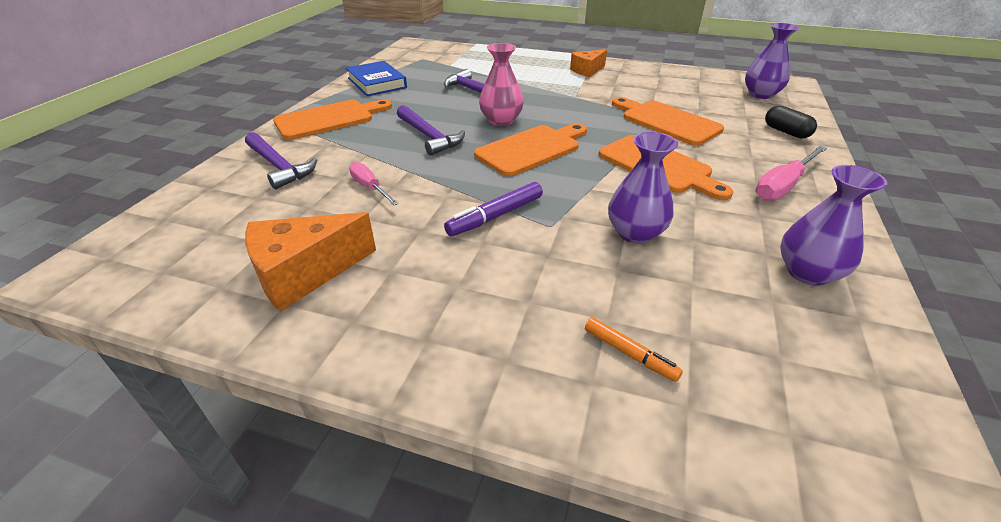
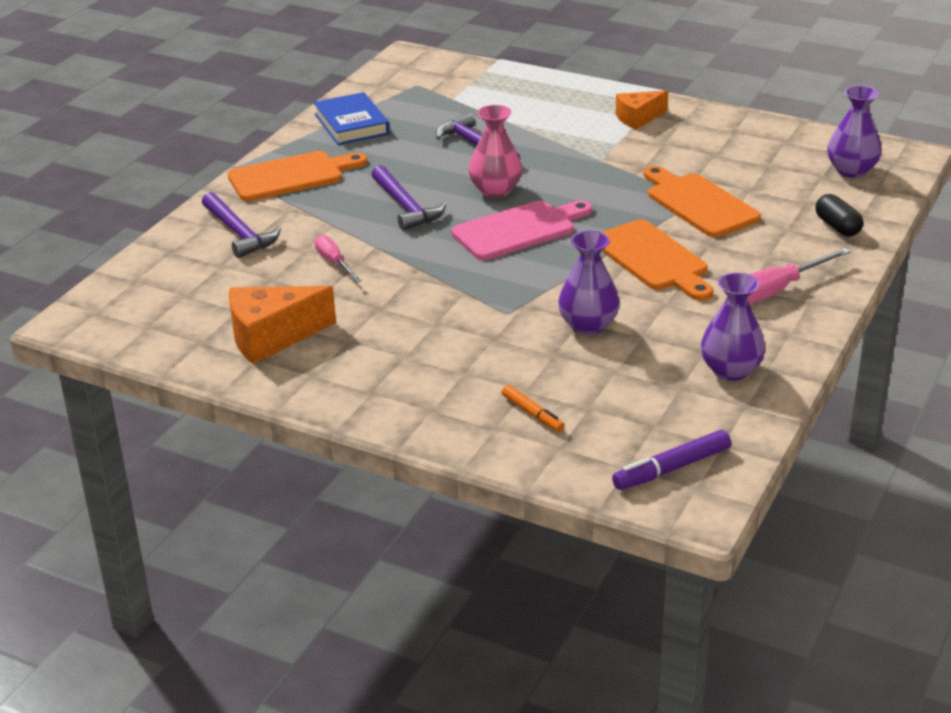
camera: 10 degrees right, 5 degrees down
(495, 216) = (456, 300): purple marker -> purple marker (672, 469)
(531, 149) = (518, 230): orange cutting board -> pink cutting board

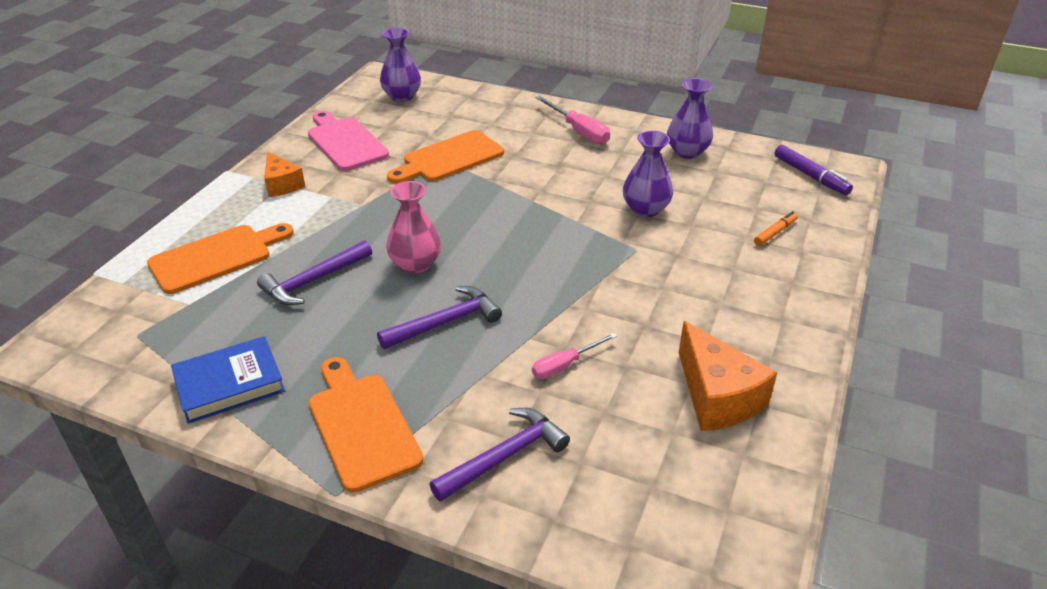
camera: 95 degrees left, 5 degrees up
(518, 230) = (493, 247): pink cutting board -> pink cutting board (345, 142)
(653, 259) = (540, 179): orange cutting board -> orange cutting board (216, 257)
(837, 226) = (487, 106): black capsule -> none

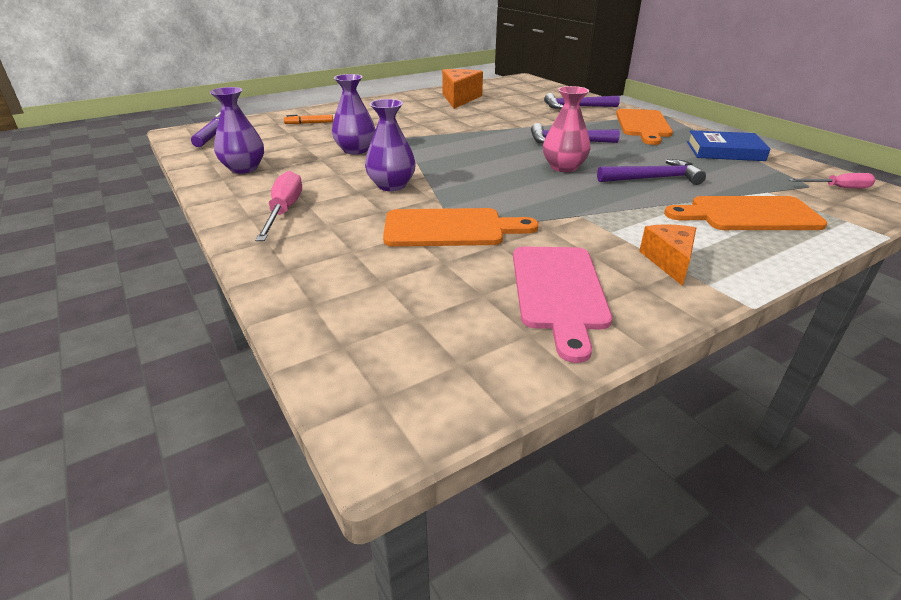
camera: 145 degrees left, 5 degrees down
(402, 96) = (405, 347): purple vase -> purple vase (391, 185)
(565, 365) = (516, 117): pink screwdriver -> pink screwdriver (838, 188)

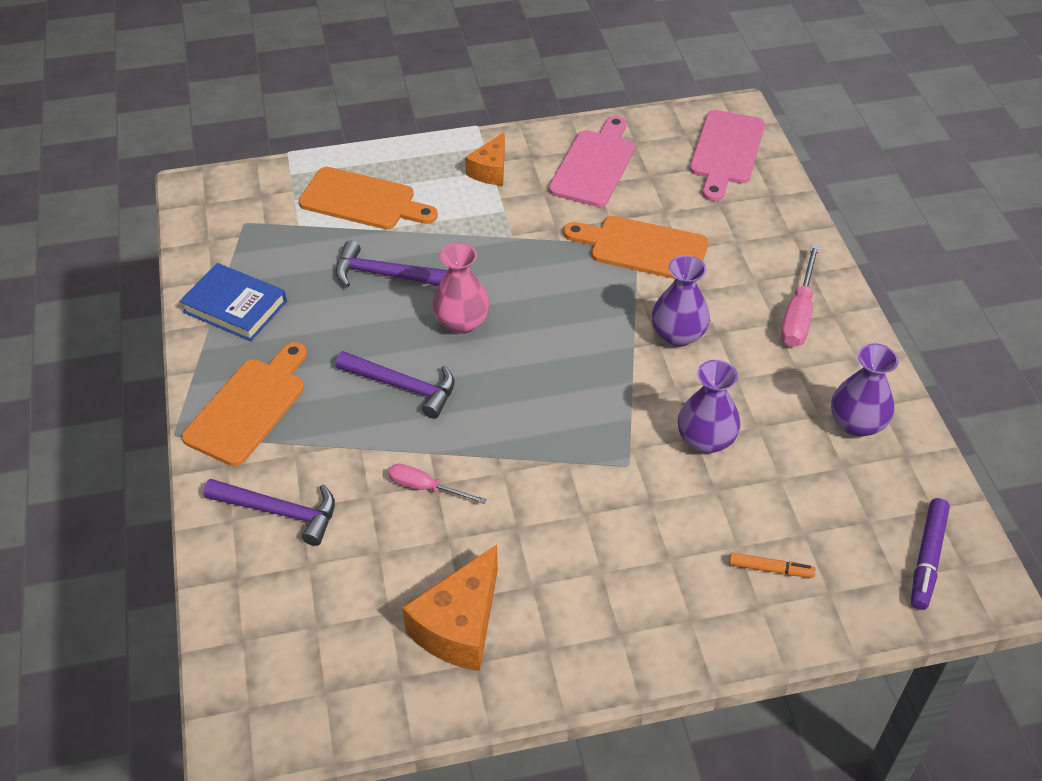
camera: 160 degrees left, 15 degrees up
(387, 349) = (726, 151): none -> pink cutting board
(838, 188) = (224, 213): pink screwdriver -> pink screwdriver (426, 488)

